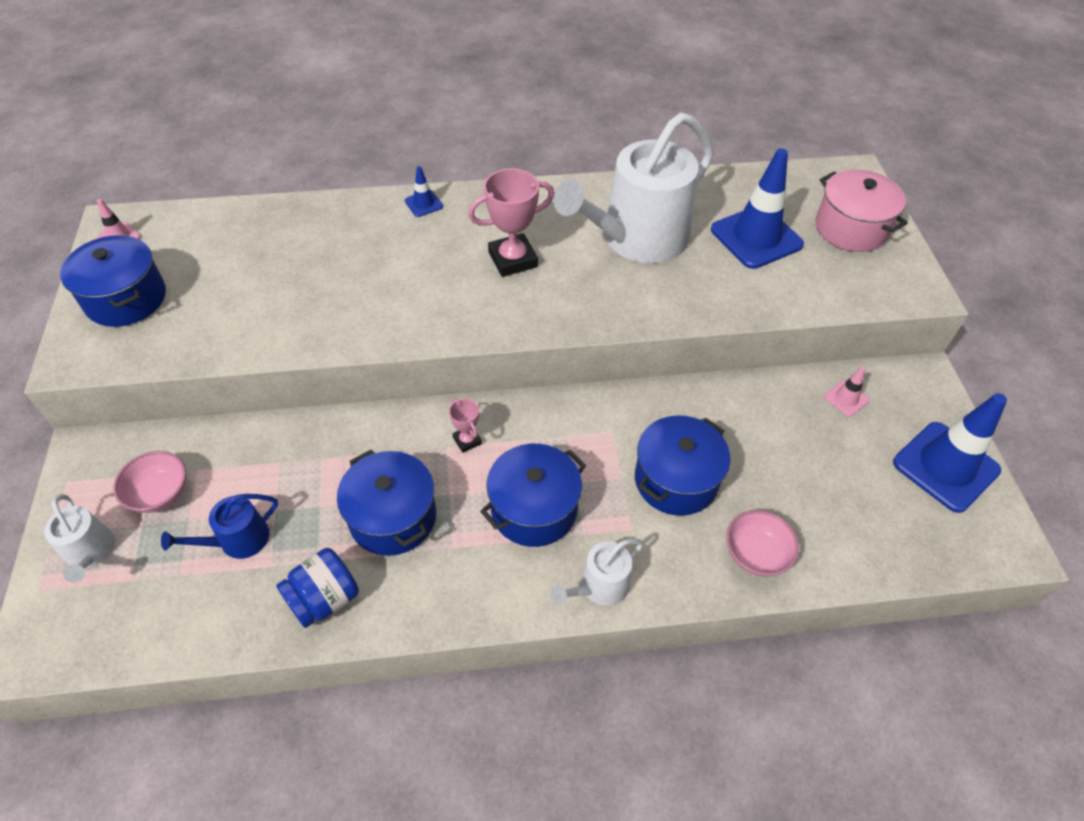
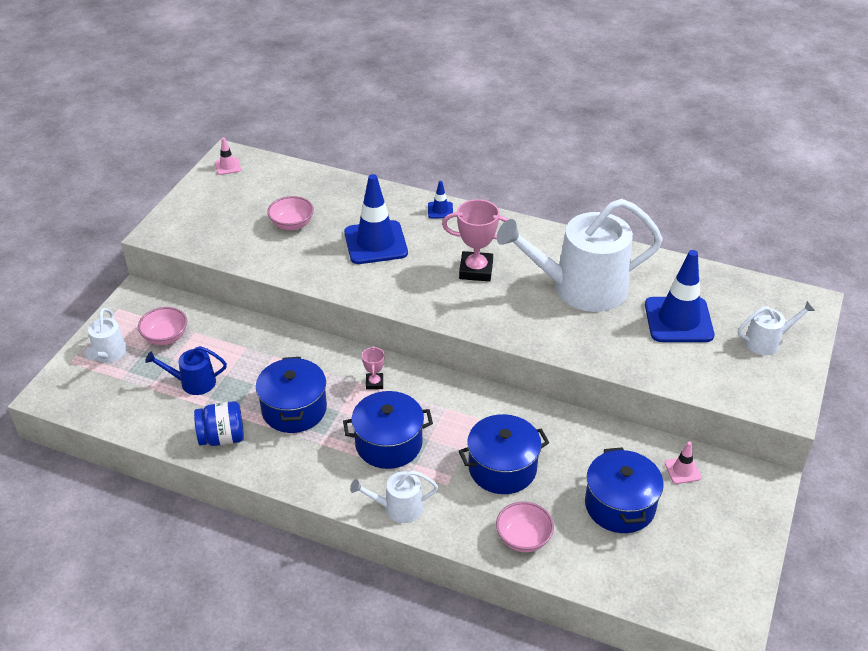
camera: 30 degrees right, 10 degrees down
(126, 299) = (209, 207): blue pot -> blue pot (620, 505)
(254, 282) = (292, 224): none -> pink bowl
(850, 228) = (766, 341): pink pot -> white watering can
(945, 466) = (725, 549): blue traffic cone -> blue traffic cone (375, 243)

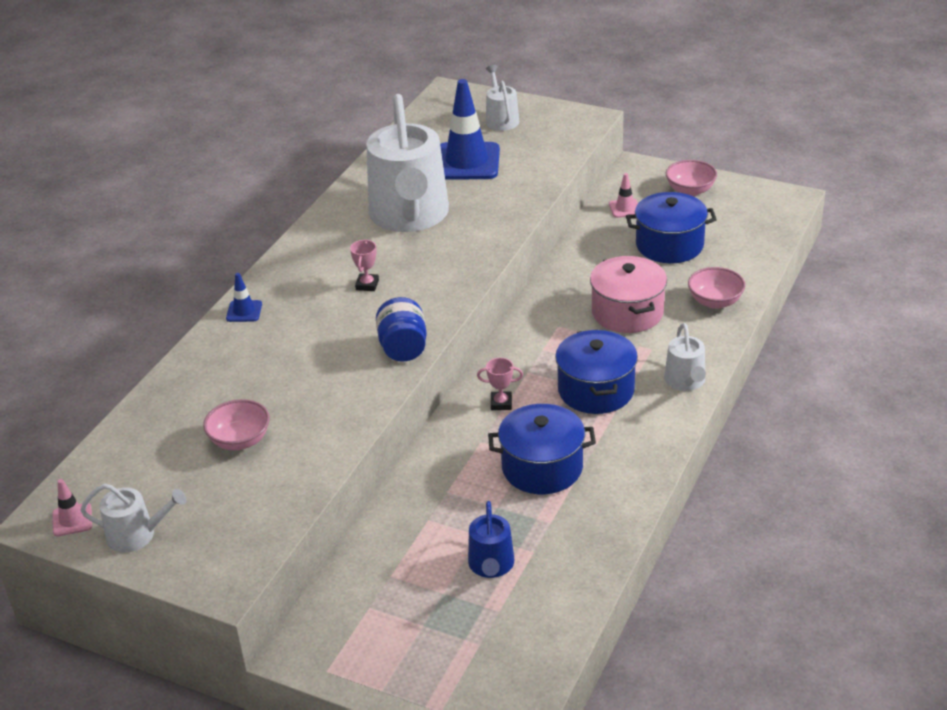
camera: 85 degrees left, 5 degrees down
(108, 354) = (427, 666): white watering can -> white watering can (137, 535)
(165, 337) = (398, 606): pink bowl -> pink bowl (690, 190)
(222, 437) = (589, 527): blue jar -> blue jar (403, 348)
(375, 243) = (298, 363): blue traffic cone -> none
(476, 270) = (367, 285): pink trophy -> pink trophy, size x0.52
(502, 468) = (627, 312): blue pot -> pink pot

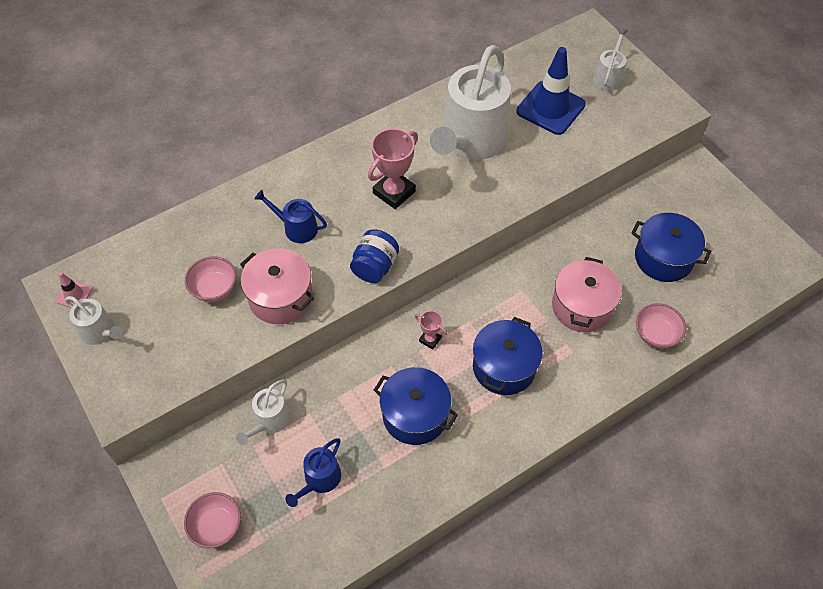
camera: 30 degrees right, 20 degrees up
(244, 311) = (297, 172): blue traffic cone -> none
(287, 354) = (296, 228): none -> blue watering can
(324, 415) = (280, 297): none -> pink pot
(367, 285) = (394, 192): pink trophy -> pink trophy, size x1.92
(625, 208) = (656, 203): pink traffic cone -> none
(686, 381) = (575, 398): white watering can -> white watering can (270, 421)
(690, 190) = (722, 211): pink bowl -> pink bowl (216, 526)

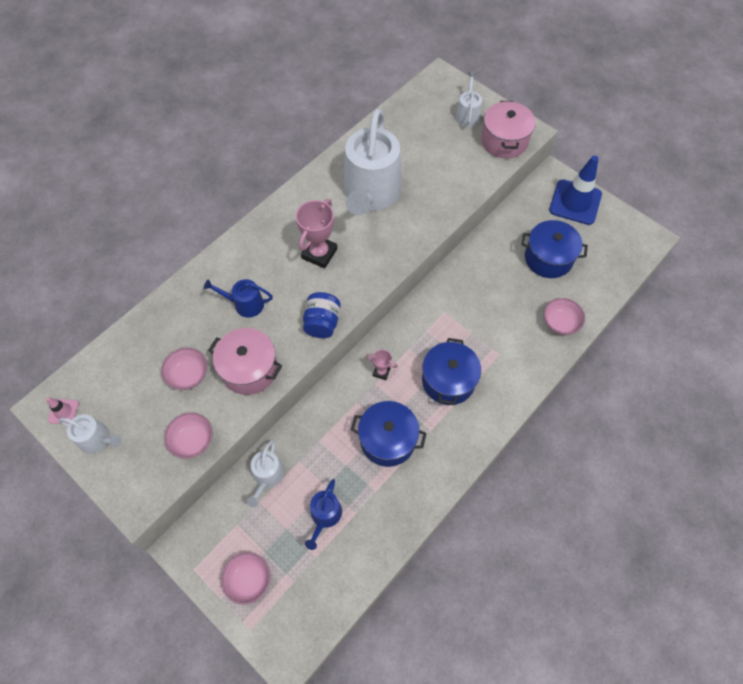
camera: 15 degrees left, 5 degrees up
(198, 357) = (193, 440): none -> pink bowl
(550, 108) = (428, 151): blue traffic cone -> blue traffic cone (575, 202)
(582, 306) = (496, 314): pink pot -> pink pot (504, 141)

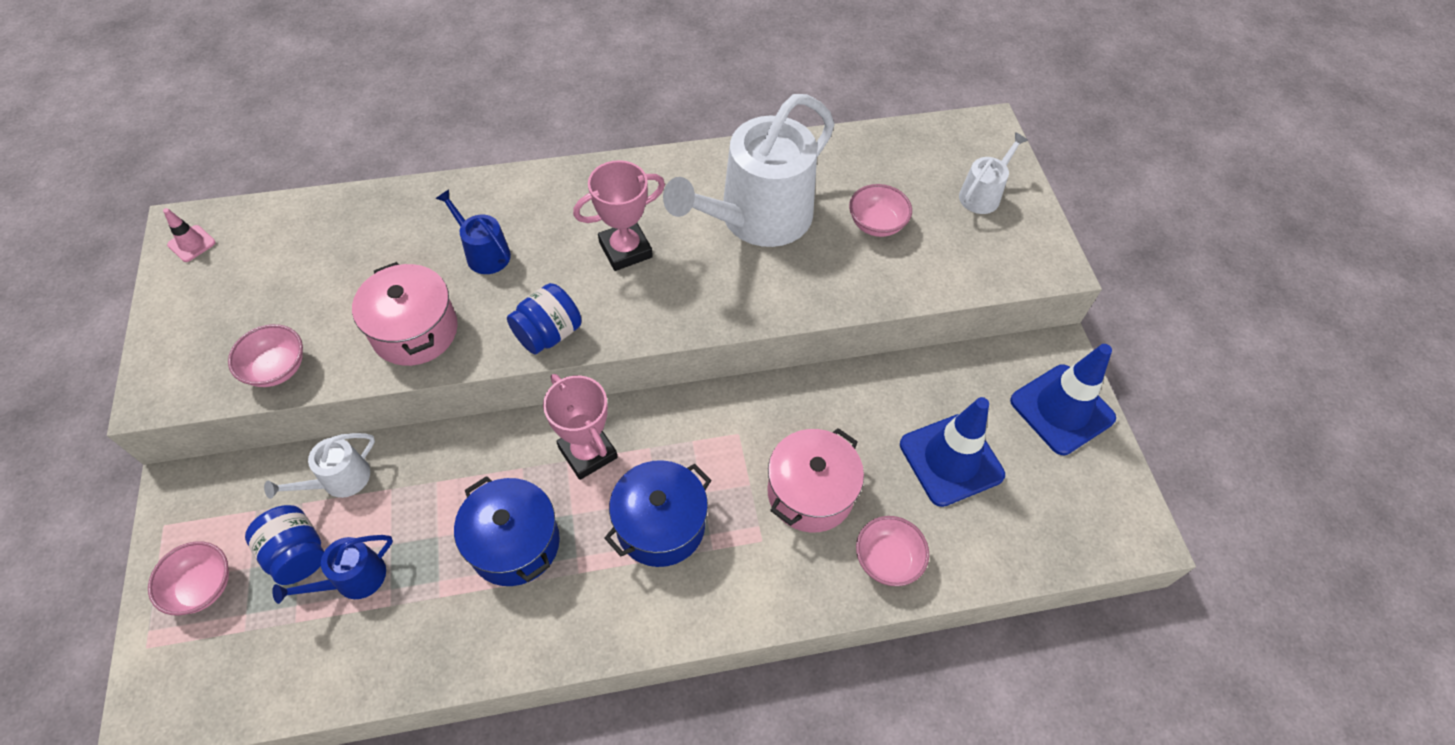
camera: 35 degrees right, 5 degrees down
(98, 439) = (191, 296): white watering can -> none
(188, 375) = (346, 292): pink bowl -> pink bowl (876, 224)
(283, 527) = (297, 554): none -> blue jar
(381, 372) = (588, 452): pink trophy -> pink trophy, size x1.92
(504, 141) = (1005, 257): pink pot -> pink pot (810, 493)
(548, 258) = (951, 459): blue pot -> blue traffic cone

